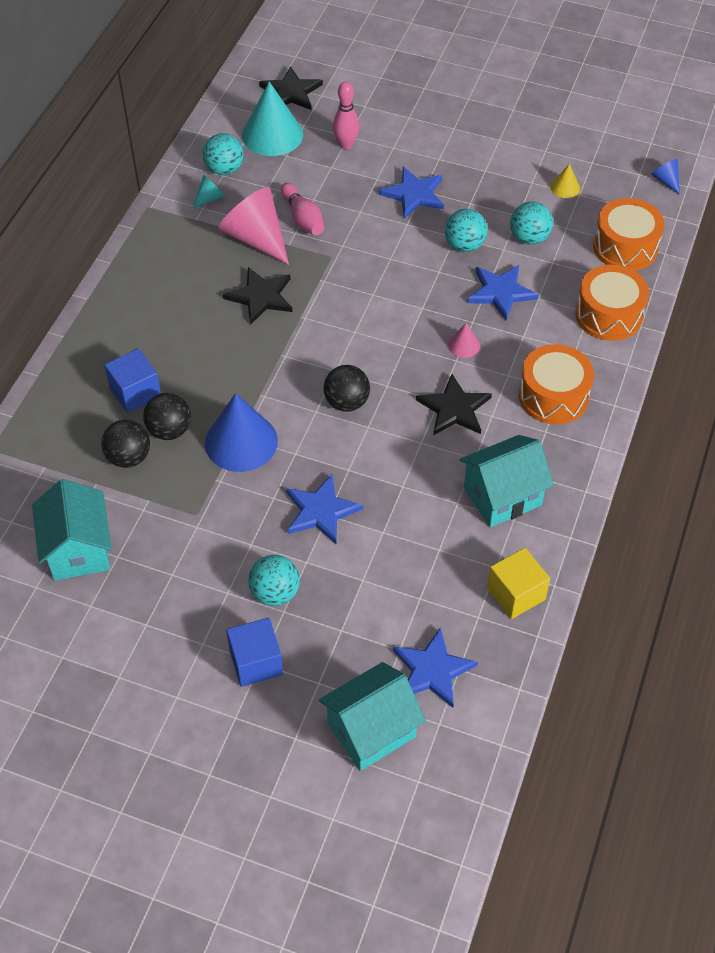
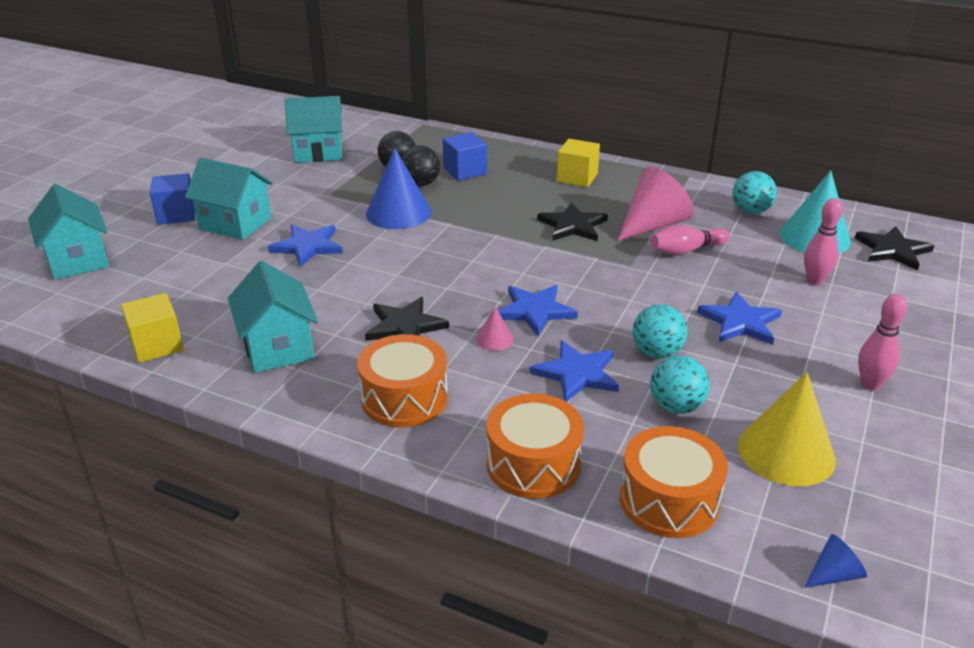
camera: 95 degrees right, 20 degrees down
(153, 294) = (577, 178): none -> yellow cube
(210, 198) = (706, 203): turquoise cone -> none
(275, 593) = (235, 223): turquoise ball -> turquoise house
(347, 402) = (430, 264): black ball -> none
(432, 670) = (110, 292): blue star -> blue star (534, 311)
(482, 137) = (870, 384): none -> pink bowling pin
(565, 187) = (786, 452): yellow cone -> yellow cone, size x2.16

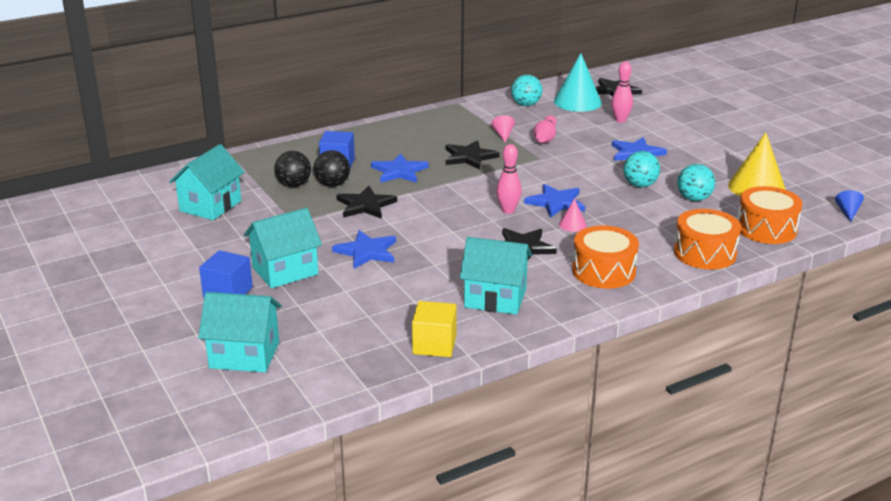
camera: 55 degrees left, 5 degrees down
(398, 213) = (365, 205): blue cone -> black star
(577, 178) = (407, 133): yellow cube -> none
(577, 374) = (635, 213): blue star -> blue star (399, 171)
(653, 225) = (503, 135): pink cone -> pink cone, size x0.46
(870, 384) = (725, 147): pink bowling pin -> pink bowling pin (508, 210)

